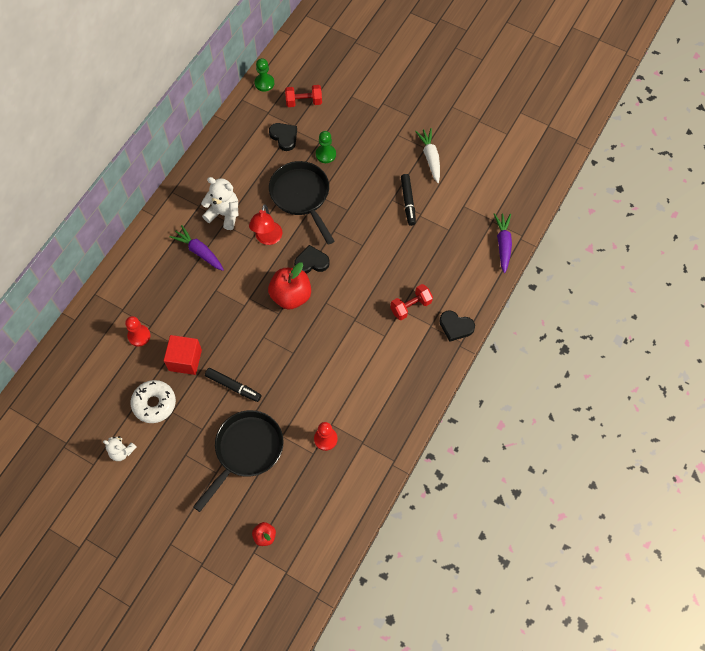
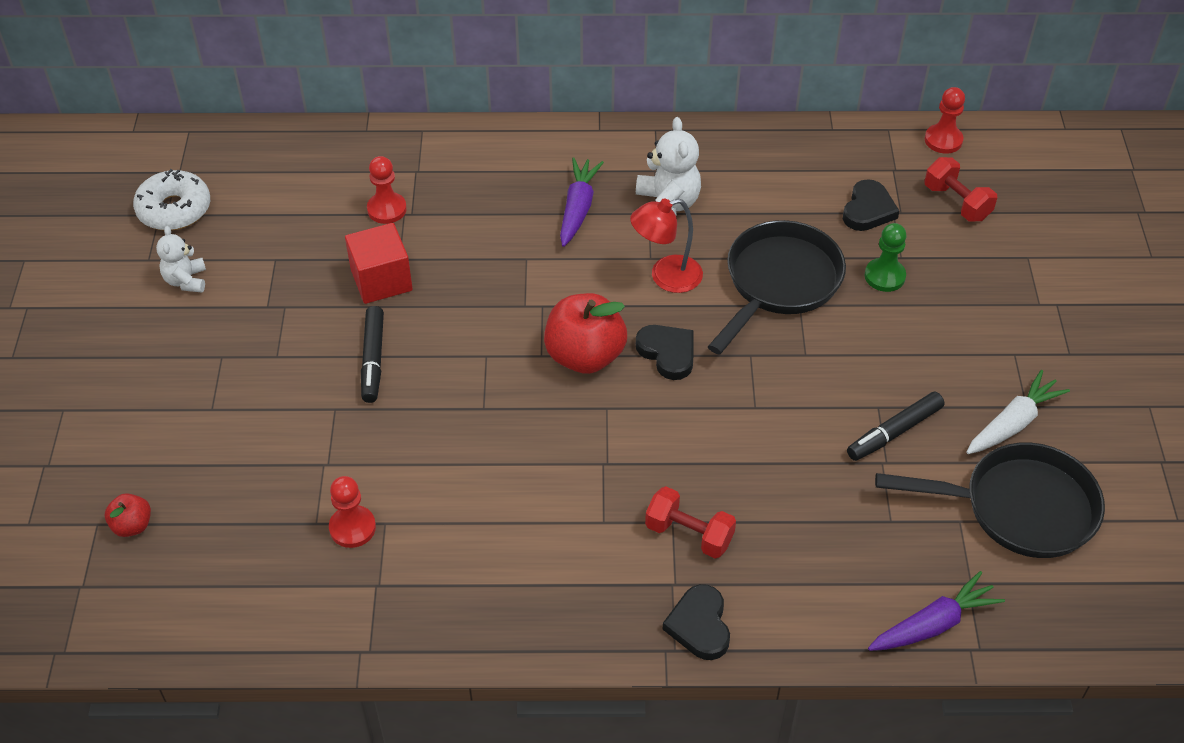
camera: 60 degrees right, 15 degrees down
(154, 404) = (286, 280): white donut -> white donut (174, 209)
(246, 451) = (270, 429): black pan -> black pan (1019, 508)
(264, 83) = (943, 140): green pawn -> red pawn

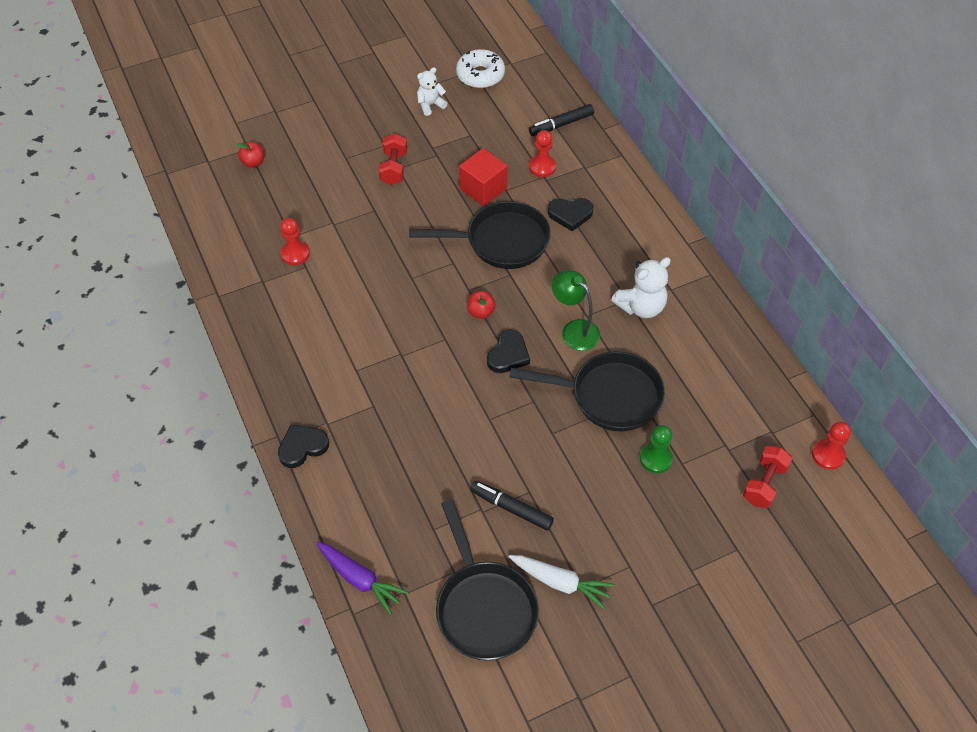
camera: 65 degrees right, 5 degrees up
(373, 360) = (419, 211): black marker -> black marker (561, 124)
(483, 294) = (501, 241): none -> black pan
(578, 208) = (606, 260): purple carrot -> none
(585, 356) = (481, 312): red apple -> red apple, size x0.50
(666, 277) = (574, 330): red lamp -> green lamp
(689, 534) = (367, 418): red dumbbell -> red dumbbell (394, 168)
(868, 210) = (717, 428): black heart -> black heart (570, 214)

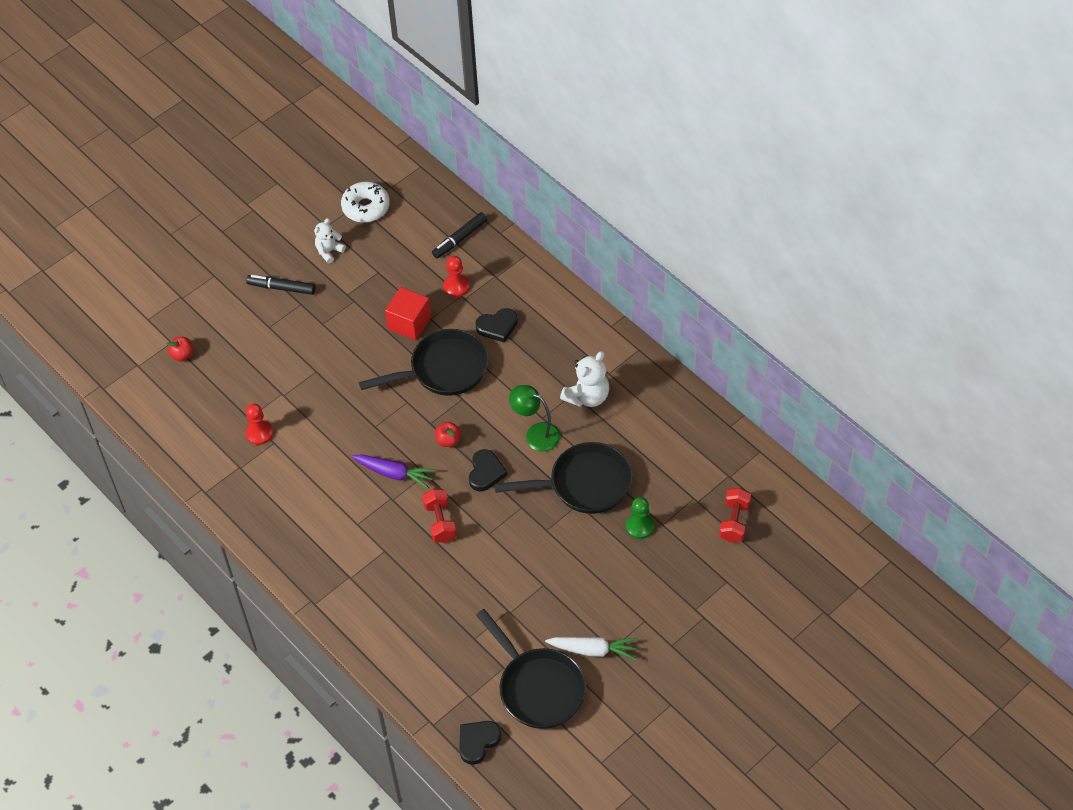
camera: 15 degrees left, 0 degrees up
(302, 447) = (337, 603): black heart -> black heart (478, 742)
(360, 579) = (429, 696): purple carrot -> purple carrot (394, 473)
(394, 168) = (318, 325): red dumbbell -> red dumbbell (440, 522)
(511, 508) = (533, 602): black marker -> black marker (281, 288)
(828, 455) = (779, 482): red pawn -> none

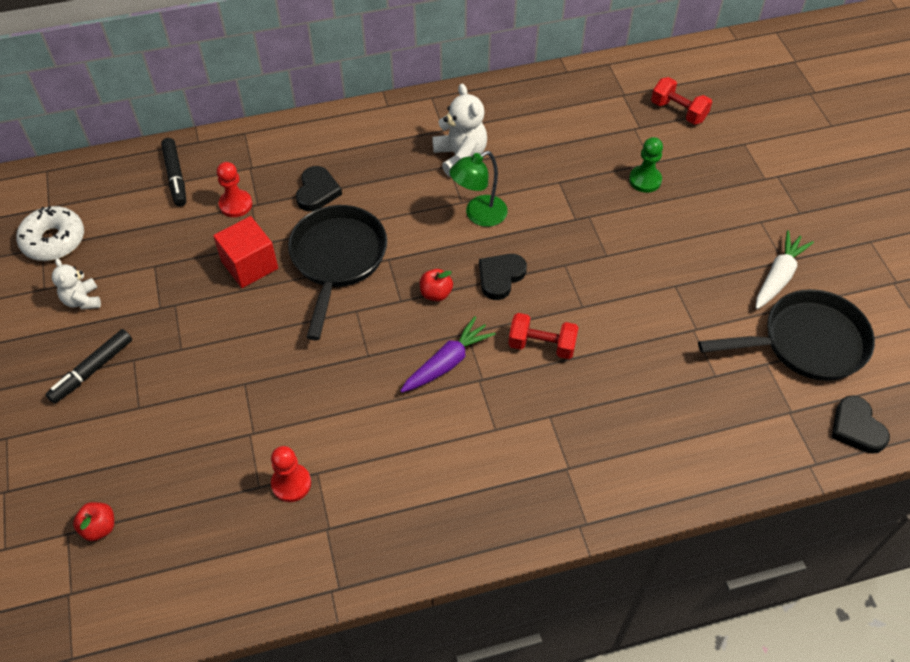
camera: 65 degrees left, 0 degrees up
(486, 472) = (500, 277): black heart -> black heart turned 90 degrees counterclockwise
(584, 484) = (567, 201): black pan -> none

